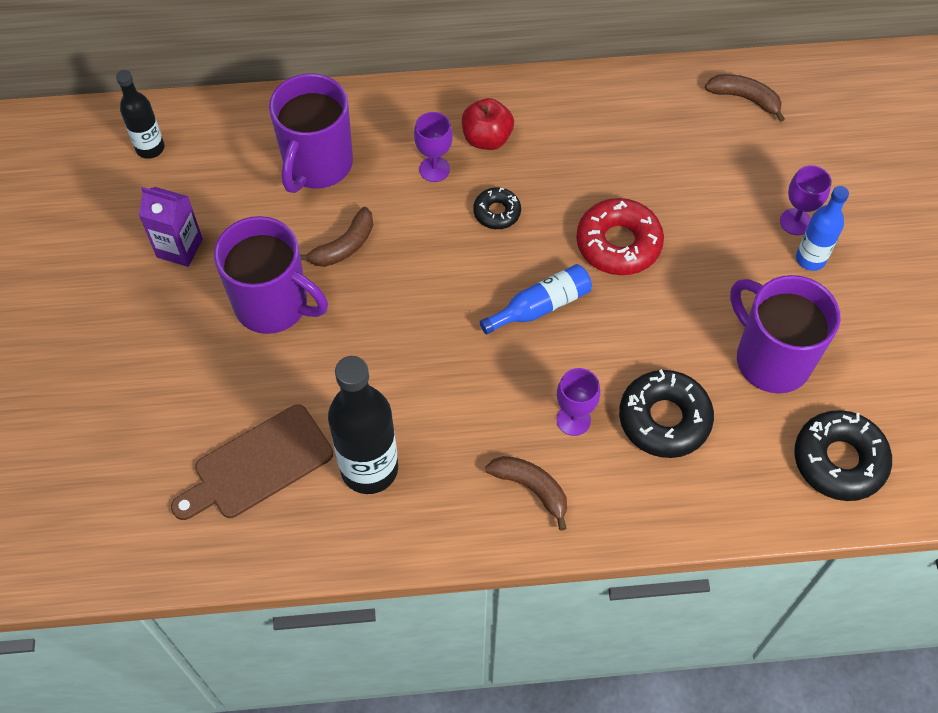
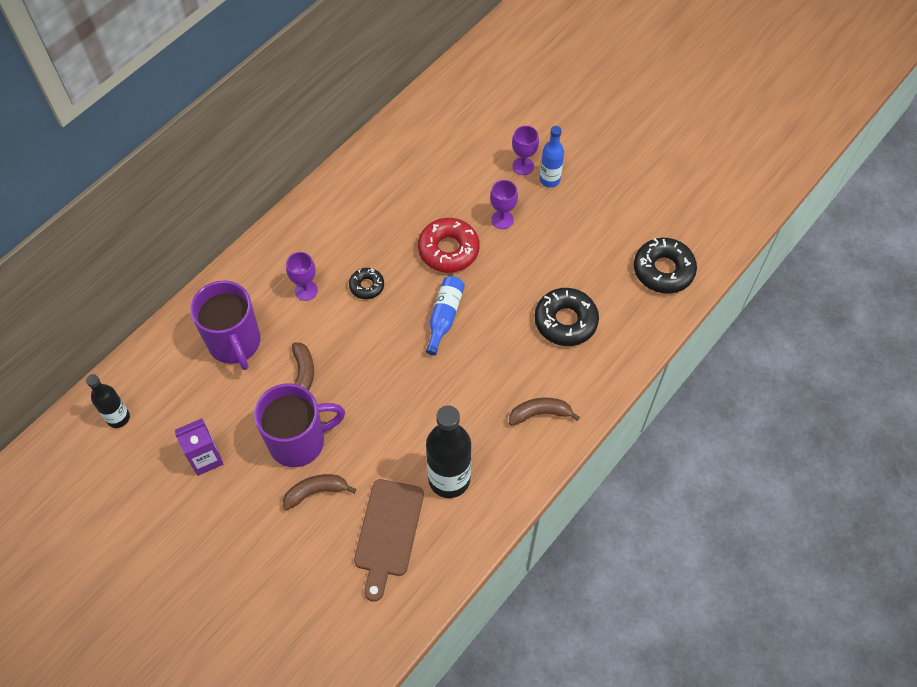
camera: 45 degrees left, 0 degrees up
(487, 138) = (316, 250): red apple -> none
(573, 420) = (523, 361): purple goblet -> purple goblet (502, 219)
(745, 98) = (431, 119): brown banana -> brown banana (316, 492)
(771, 359) = (583, 247): purple mug -> none

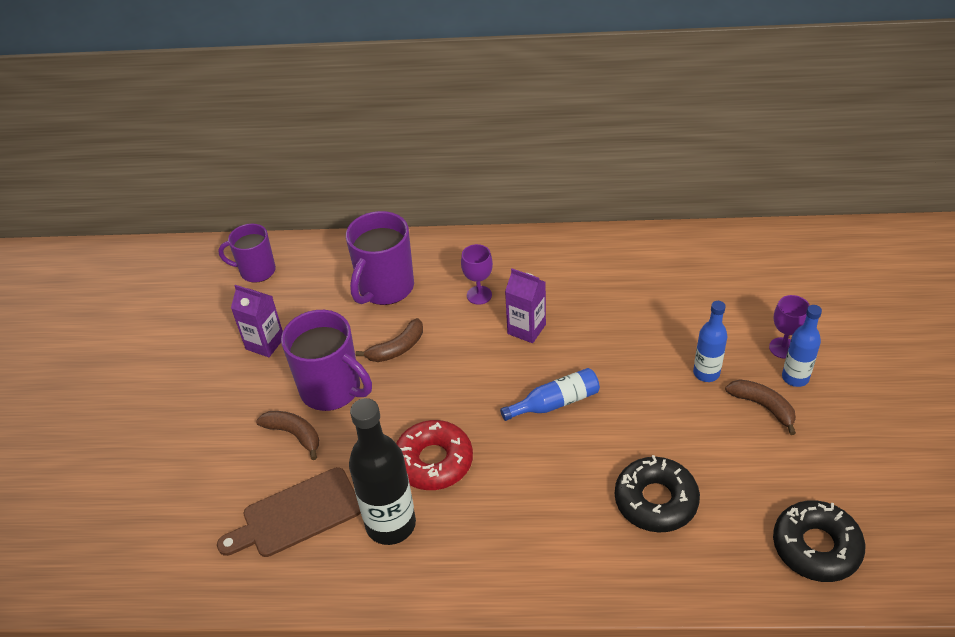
camera: 55 degrees right, 15 degrees down
(118, 418) = (256, 271): black bottle -> purple mug
(367, 286) = (526, 329): black donut -> purple carton
(448, 250) = (627, 357): red donut -> red donut (434, 461)
(502, 219) = (706, 373): purple goblet -> blue bottle
(540, 413) = (531, 551): brown banana -> brown banana (763, 406)

